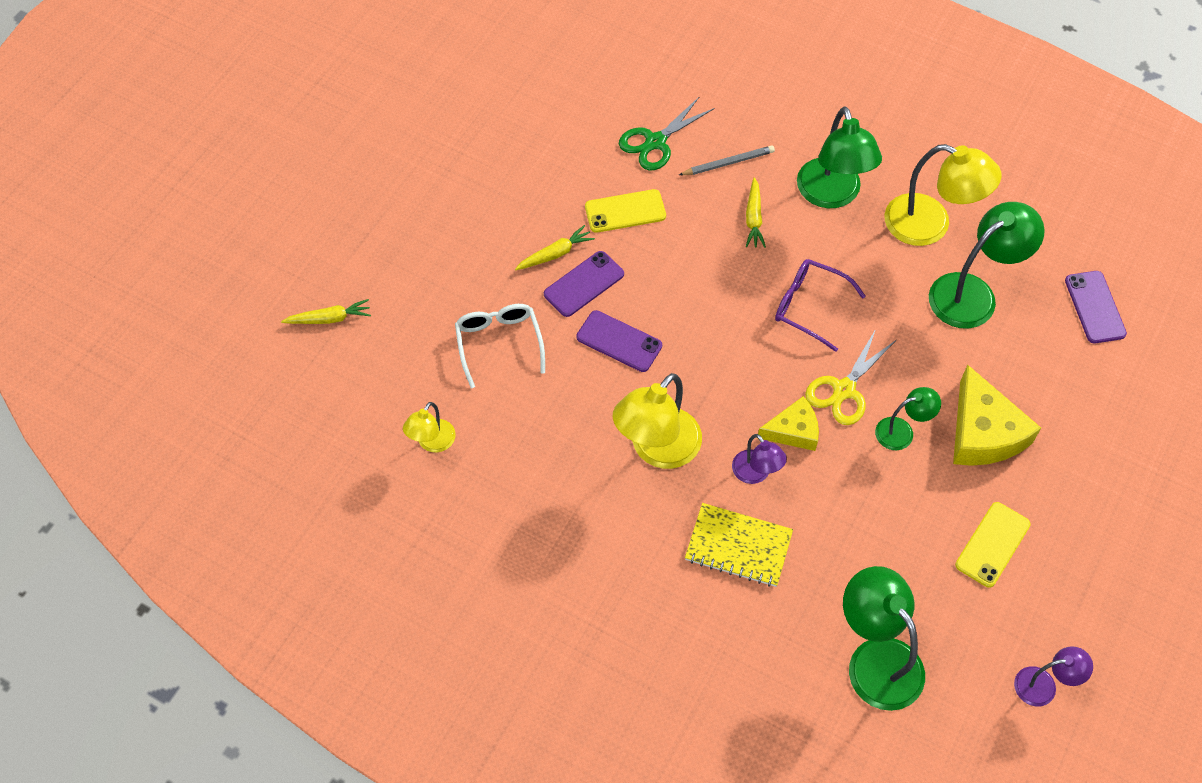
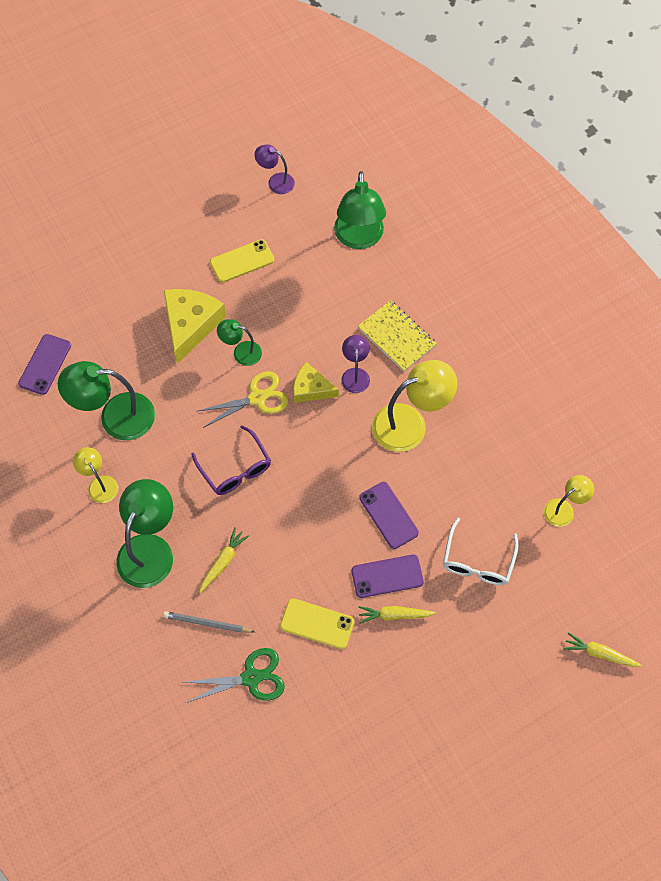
camera: 150 degrees left, 5 degrees up
(930, 225) = (100, 484): yellow lamp -> yellow lamp, size x0.54

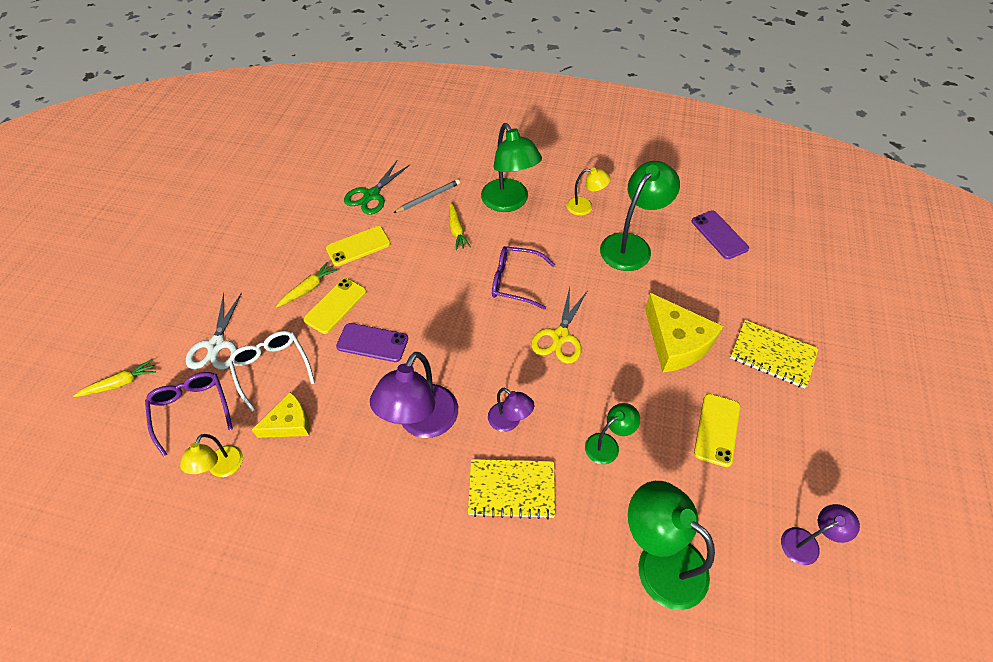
camera: 135 degrees right, 10 degrees down
(146, 265) = (772, 355): none -> yellow notebook
(241, 352) = (614, 357): green lamp -> green lamp (607, 444)
(311, 388) = (530, 378): yellow cheese -> yellow cheese (289, 423)
(387, 576) = (335, 306): purple phone -> yellow phone
(410, 423) = (422, 423): yellow lamp -> purple lamp
(505, 623) = (216, 345): none -> white scissors
(558, 577) = (192, 410): none -> purple glasses

